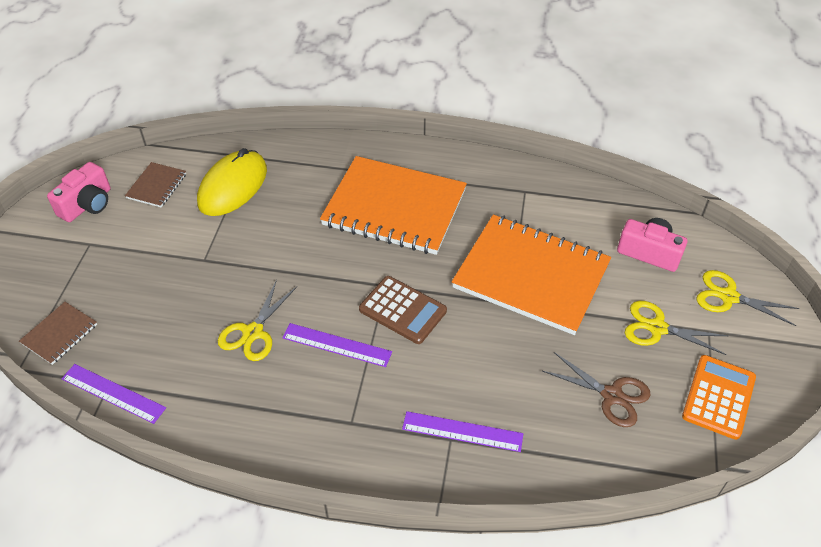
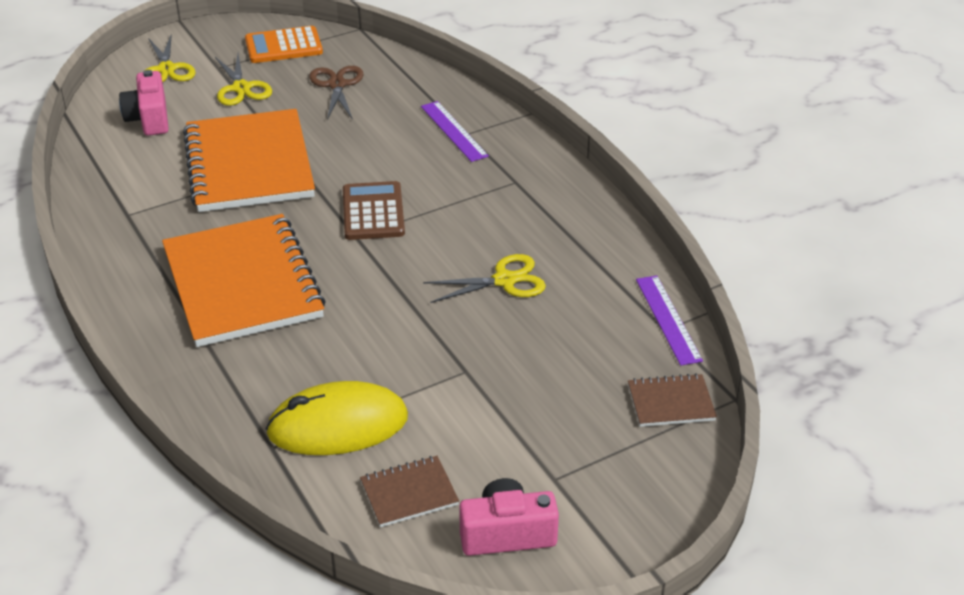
camera: 130 degrees left, 10 degrees down
(336, 345) = (455, 227): purple ruler -> none

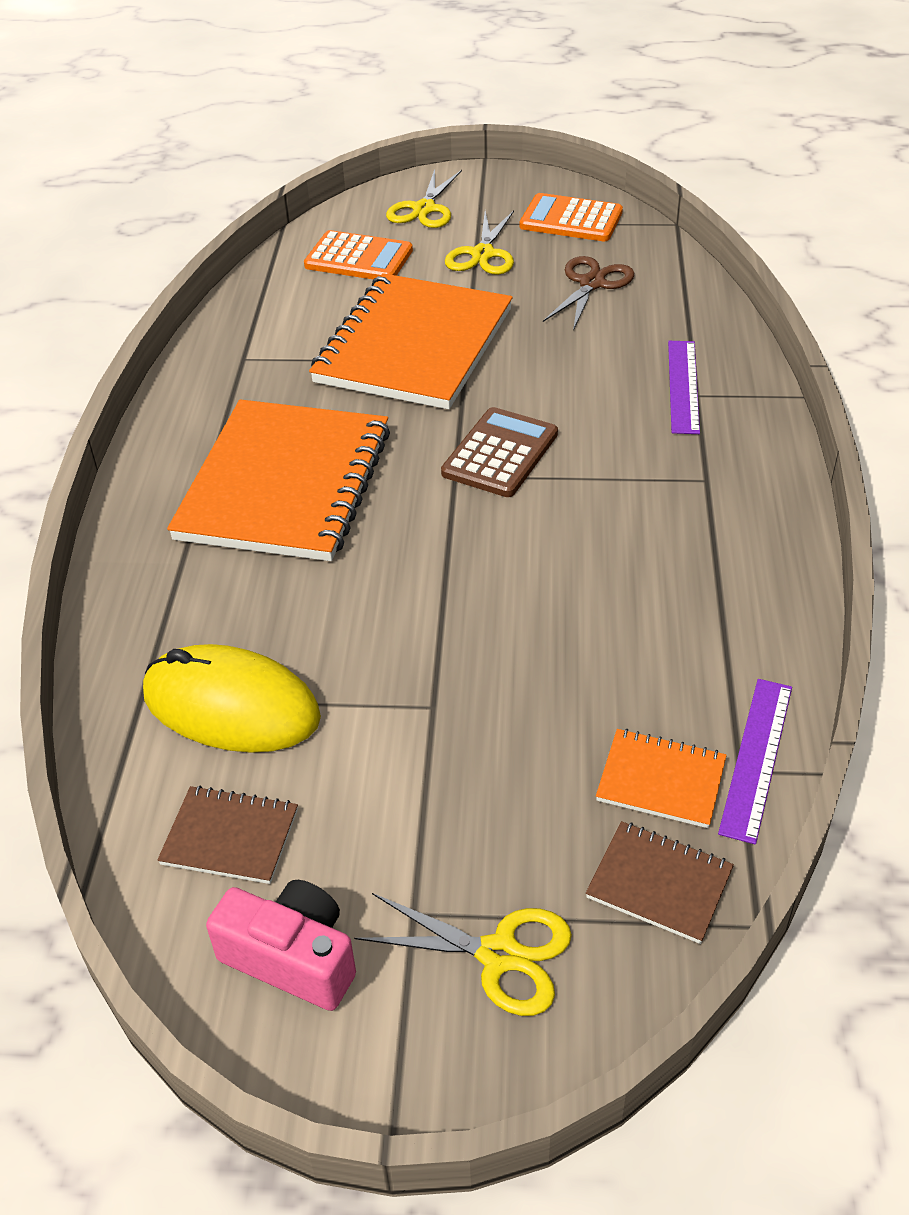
camera: 35 degrees right, 5 degrees up
(149, 118) = (358, 258): pink camera -> orange calculator
(504, 280) = (582, 606): yellow scissors -> yellow scissors (498, 955)
(628, 352) = (661, 780): none -> orange notebook

